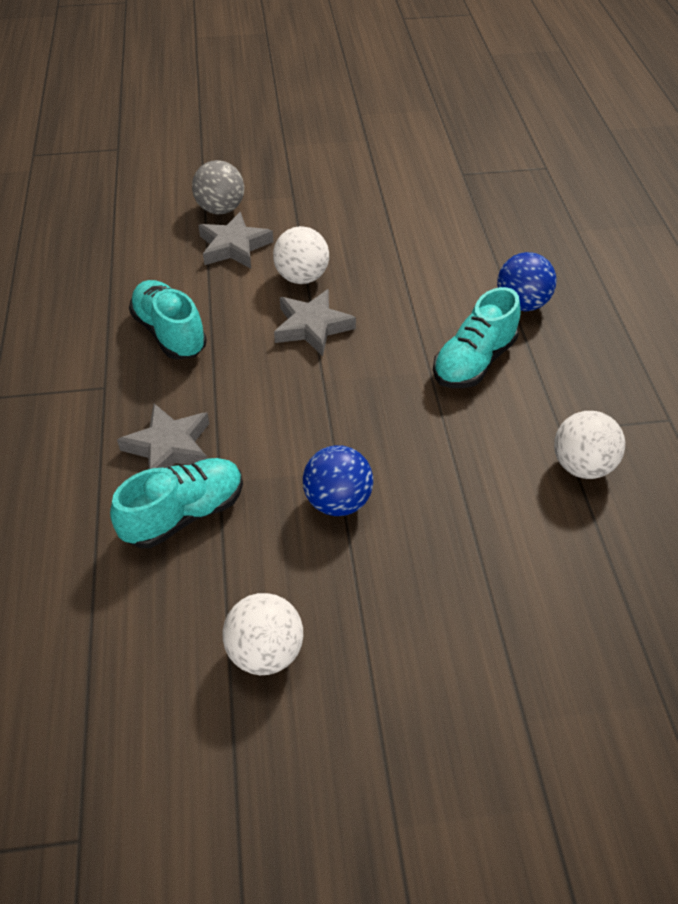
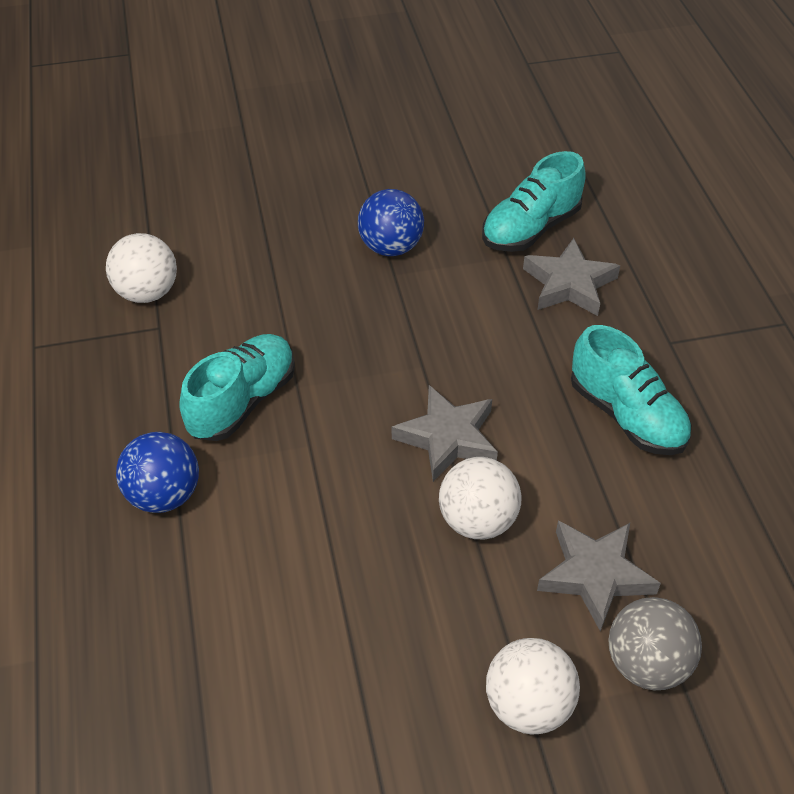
camera: 175 degrees right, 0 degrees up
(265, 652) = (434, 147): white ball -> white ball (528, 705)

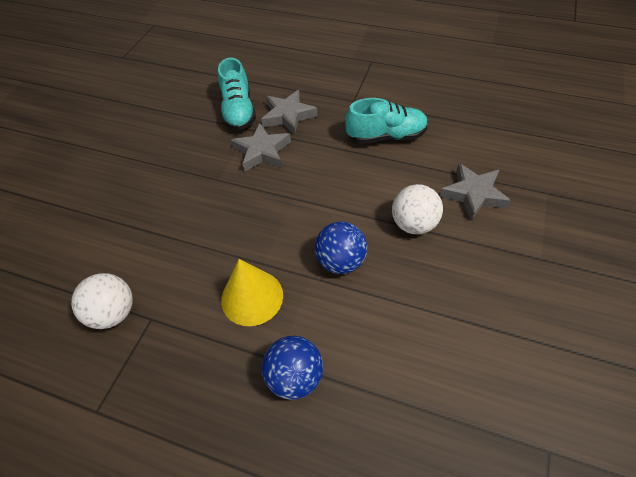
camera: 55 degrees left, 5 degrees up
(243, 401) = (252, 297): turquoise shoe -> yellow cone
(390, 247) = (196, 171): blue ball -> blue ball (340, 261)
(448, 437) = (351, 210): grey star -> grey star (262, 151)
(528, 705) = (537, 257): white ball -> none
(647, 663) = (533, 200): grey ball -> none

